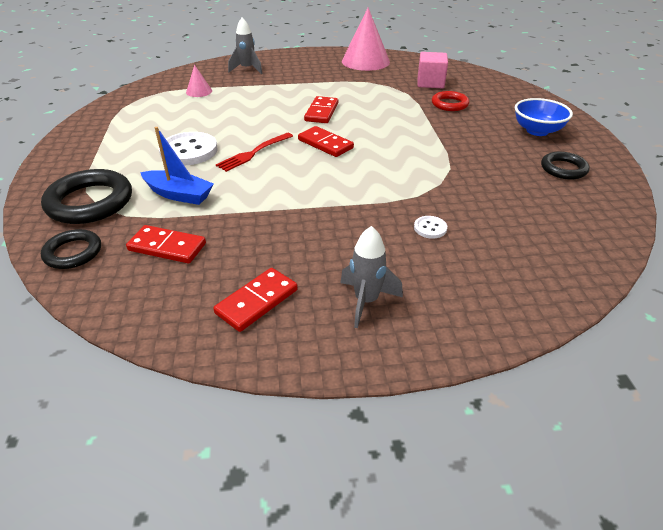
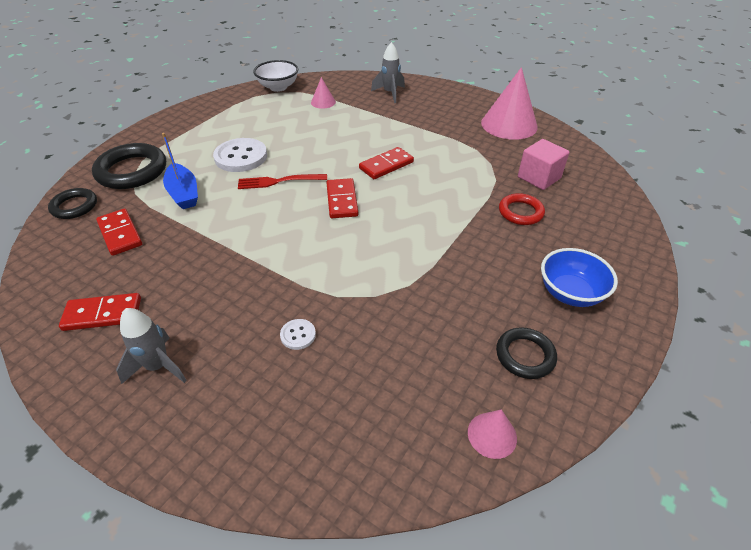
camera: 40 degrees right, 5 degrees up
(136, 94) = (278, 87): none -> white bowl
(606, 211) = (492, 435): none -> pink cone

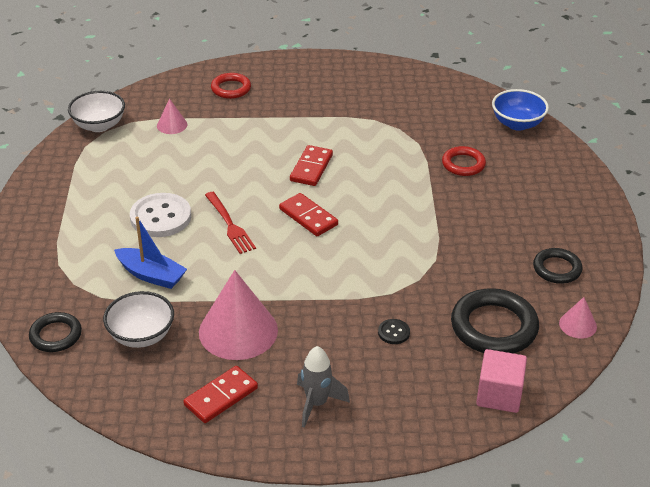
camera: 35 degrees left, 5 degrees down
(120, 234) = (141, 335): red domino -> white bowl
(132, 171) = (64, 278): black ring -> black ring (494, 327)
(279, 181) = (230, 225): red fork -> red fork turned 75 degrees counterclockwise
(298, 335) = (393, 332): white button -> black button
(390, 93) = (231, 89): grey rocket -> red ring
(509, 124) = (379, 82): pink cone -> pink cone (238, 331)
(539, 177) = (450, 126): pink cube -> pink cube (499, 395)
(570, 293) = (550, 212): blue bowl -> blue bowl (517, 124)

